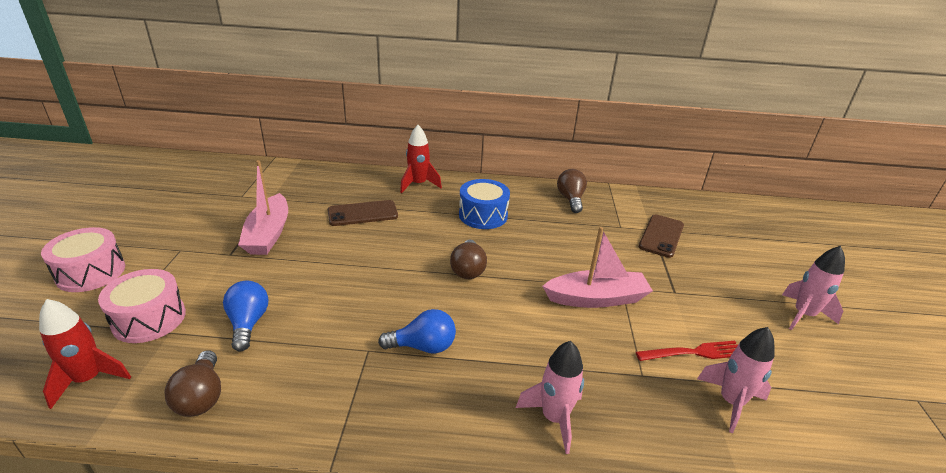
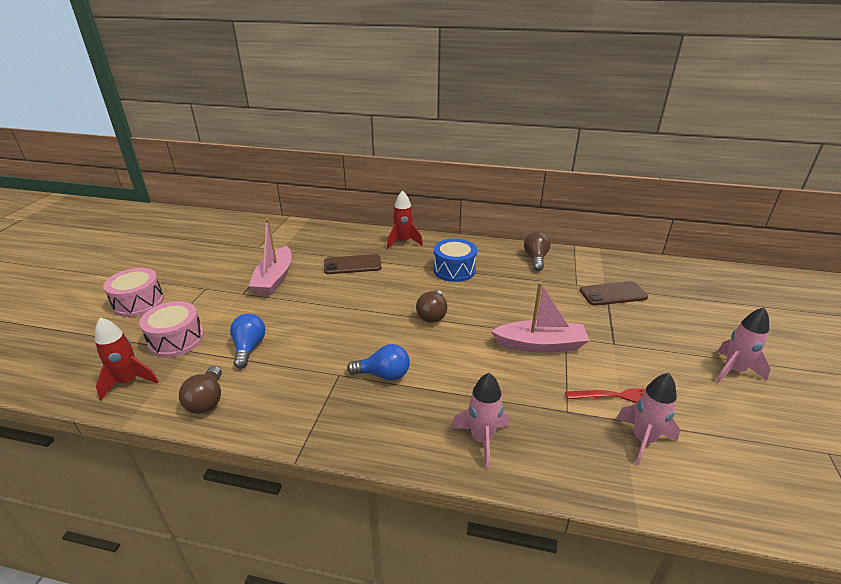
camera: 10 degrees right, 0 degrees up
(661, 236) = (613, 294): brown phone -> brown phone turned 45 degrees clockwise

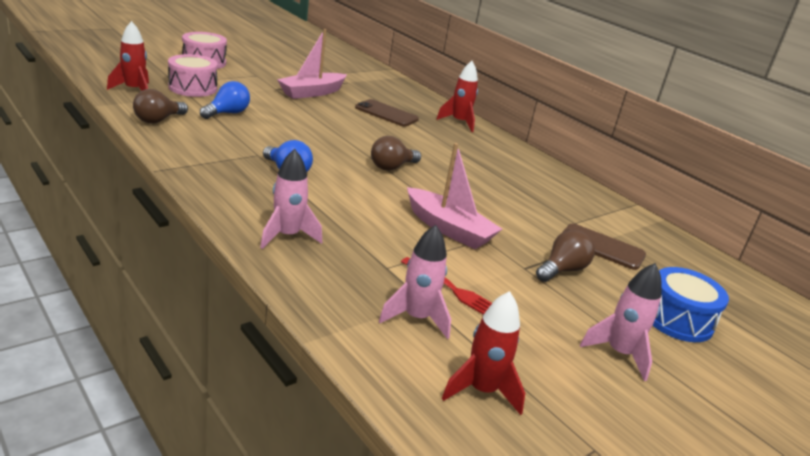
camera: 35 degrees right, 5 degrees down
(454, 270) = (469, 157): blue drum -> blue drum (677, 319)
(535, 259) = (569, 190): brown light bulb -> brown light bulb (562, 270)
(746, 465) = (481, 391): none -> red rocket

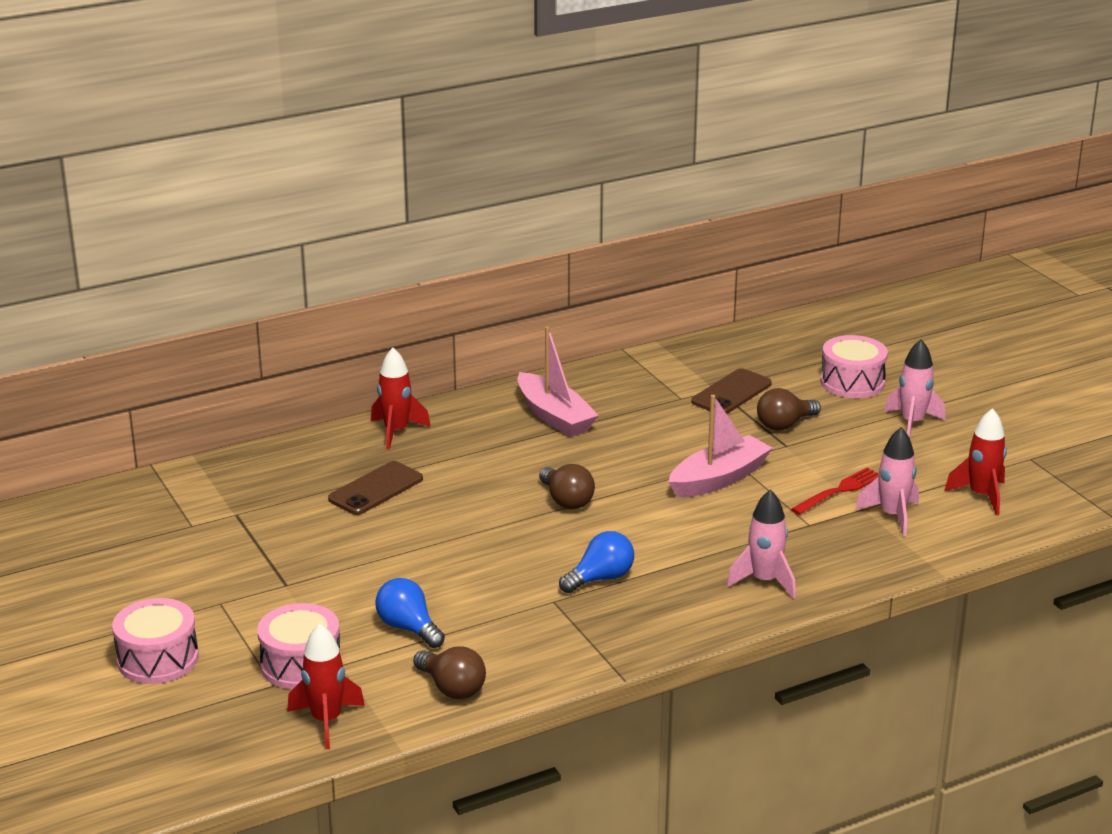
camera: 75 degrees left, 0 degrees up
(312, 93) = (298, 550): pink boat -> pink boat (554, 416)
(562, 270) = (784, 425): brown light bulb -> brown light bulb turned 90 degrees counterclockwise
(677, 319) = (852, 382): blue drum -> pink drum

